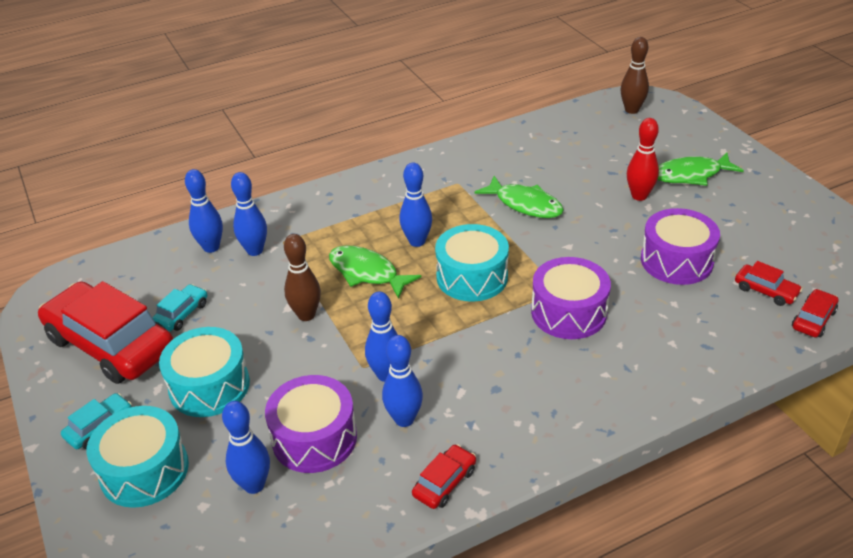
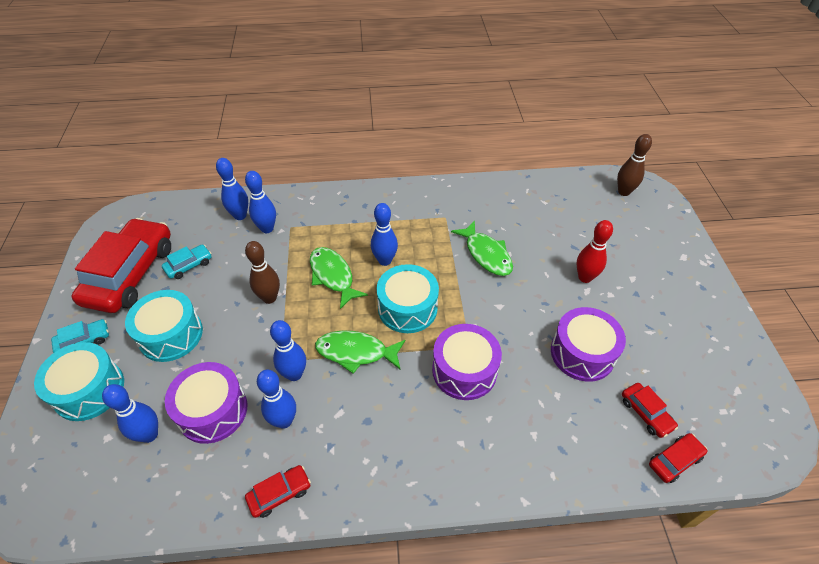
camera: 20 degrees right, 10 degrees up
(111, 344) = (131, 274): red car -> red car turned 45 degrees clockwise
(691, 175) = (641, 271): green fish -> green fish (356, 352)

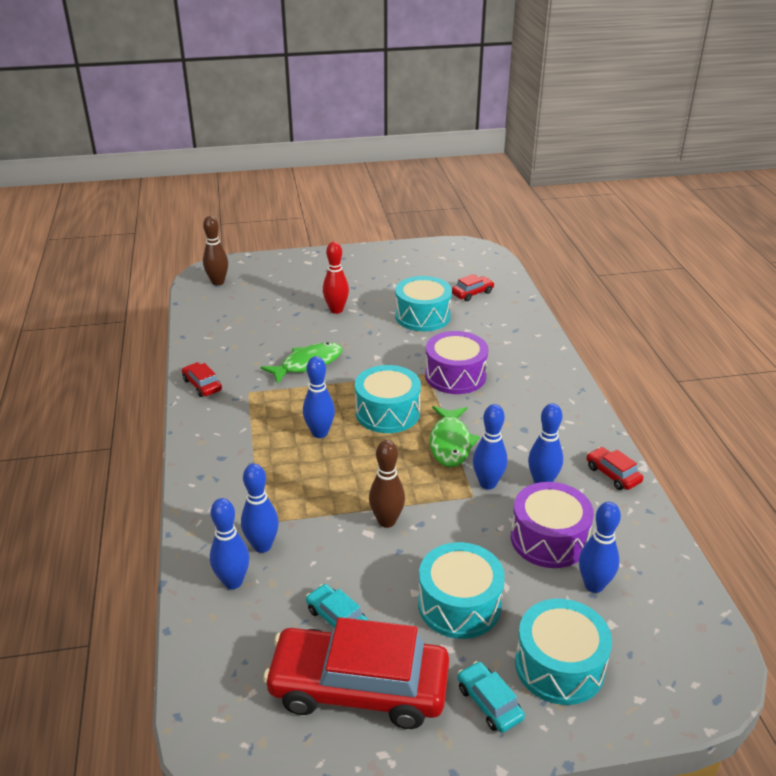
camera: 95 degrees left, 15 degrees down
(333, 276) = (346, 471): green fish -> none
(582, 353) = (422, 316): purple drum -> turquoise drum
(674, 460) = (507, 286): red car -> red car (202, 385)

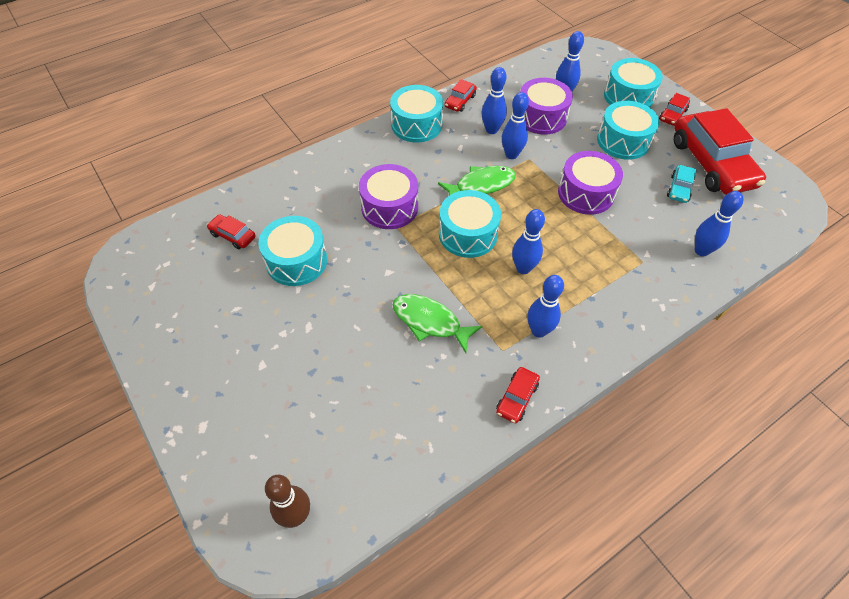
camera: 115 degrees left, 20 degrees up
(262, 546) = (661, 249): blue bowling pin -> blue bowling pin (538, 331)
(336, 310) = (315, 341): red bowling pin -> none
(387, 521) = (586, 193): brown bowling pin -> purple drum
(489, 703) = (672, 115): turquoise car -> red car
(578, 426) = (416, 125): none -> turquoise drum

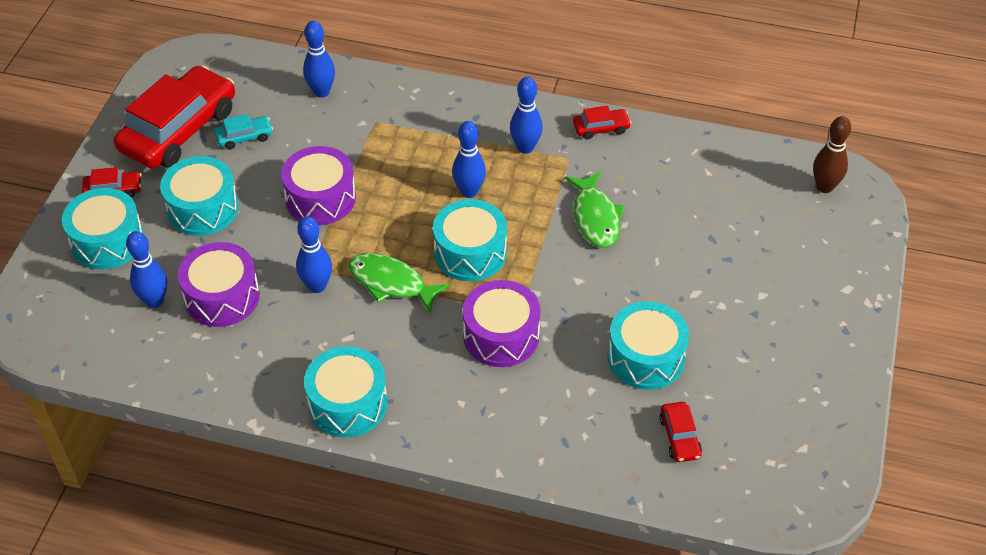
camera: 130 degrees left, 5 degrees down
(460, 101) = (261, 391): red car -> none
(491, 130) = (289, 328): blue bowling pin -> none

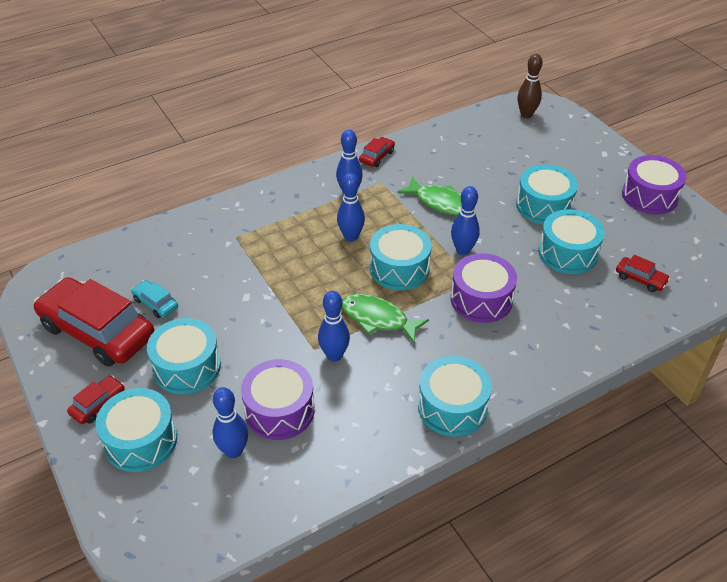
camera: 45 degrees left, 5 degrees down
(179, 130) = (97, 331): red car -> red car turned 45 degrees counterclockwise
(244, 137) = (155, 303): turquoise car -> turquoise car turned 75 degrees counterclockwise
(320, 198) = (262, 303): purple drum -> purple drum (649, 196)
(321, 92) = (174, 243): blue bowling pin -> blue bowling pin (463, 250)
(391, 283) = (378, 319): green fish -> green fish turned 45 degrees clockwise
(693, 295) = (544, 206): none -> turquoise drum

